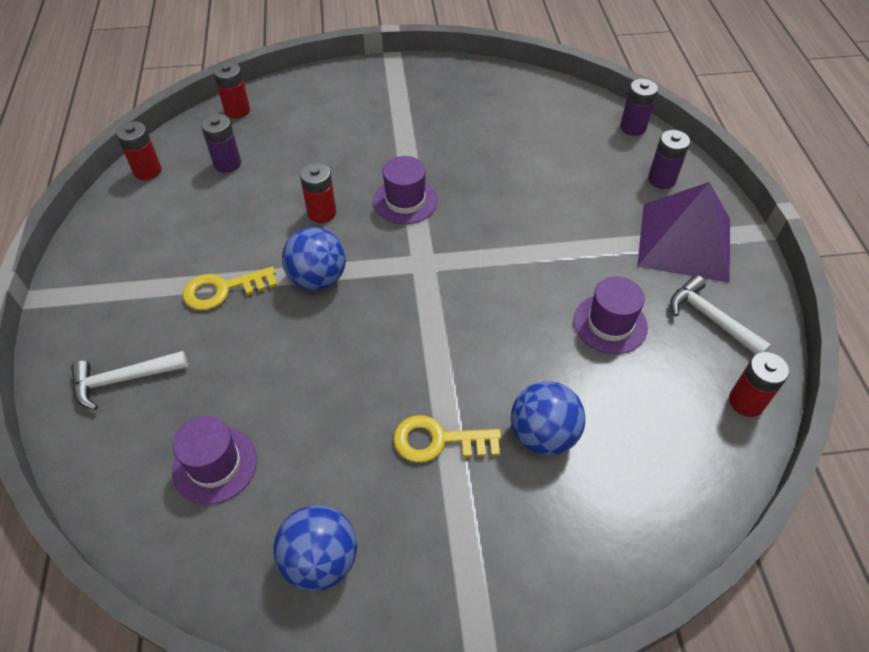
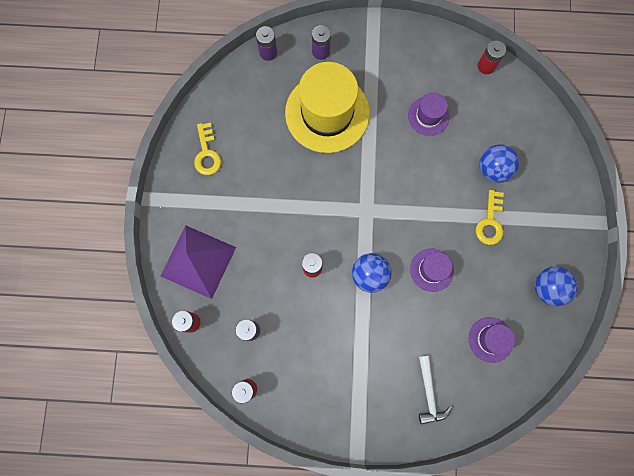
camera: 80 degrees left, 25 degrees up
(223, 290) = (369, 334): yellow key -> yellow key (207, 153)
(405, 201) = (311, 212): purple hat -> purple hat (431, 270)
(566, 198) = (327, 113): none -> yellow hat
(684, 241) = (374, 57): purple pyramid -> purple pyramid (198, 261)
(710, 318) = (432, 63): white hammer -> none

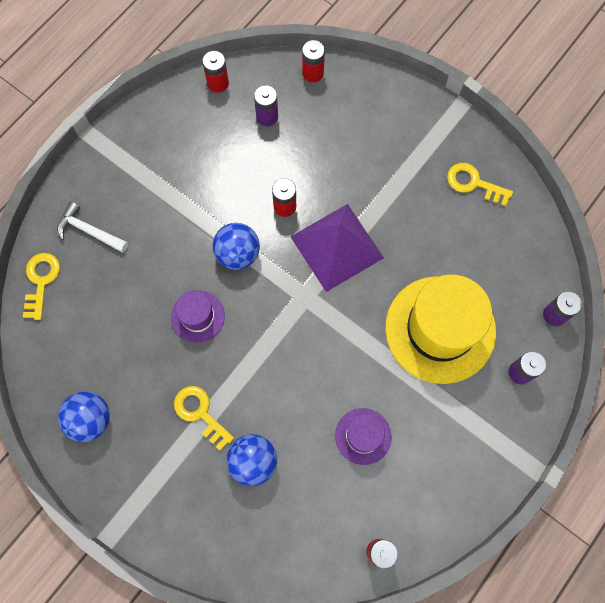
camera: 125 degrees right, 5 degrees down
(198, 261) = (366, 111): purple pyramid -> purple pyramid (337, 247)
(489, 398) = (41, 281): none -> yellow key
(490, 339) = (89, 323): purple hat -> none

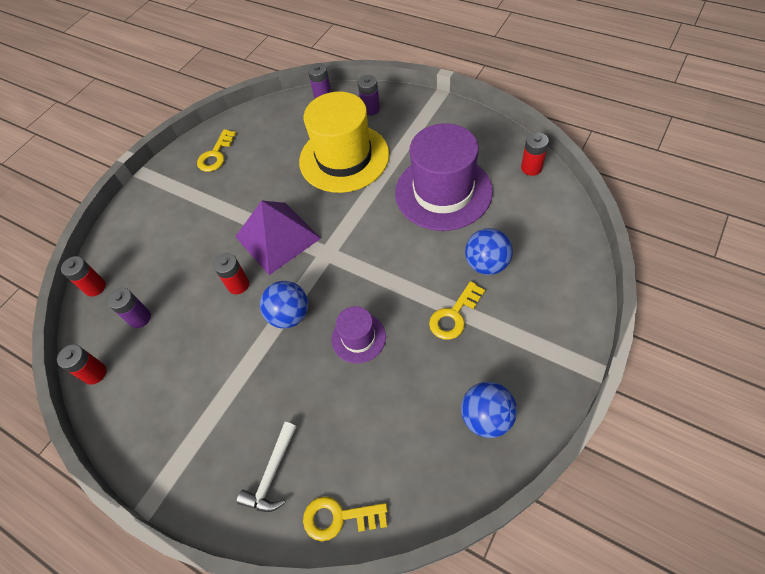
camera: 90 degrees left, 15 degrees down
(363, 436) = (443, 192): purple hat -> purple hat, size x2.04

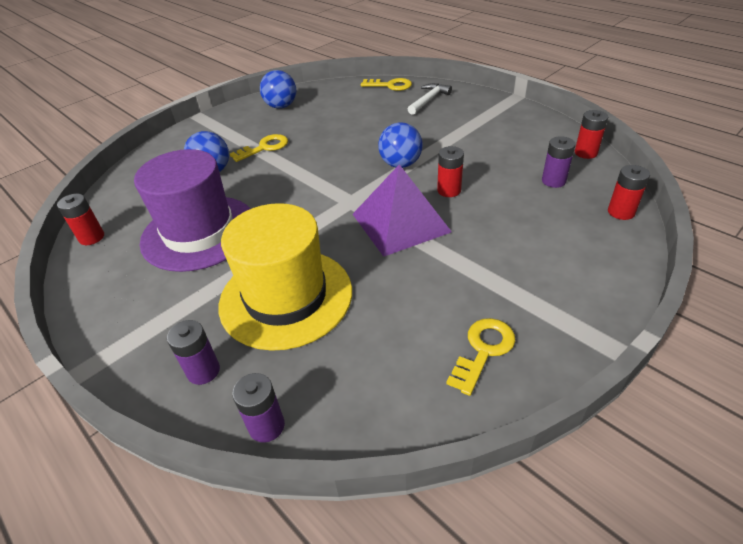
camera: 170 degrees left, 15 degrees down
(358, 338) = (346, 145): purple hat -> none

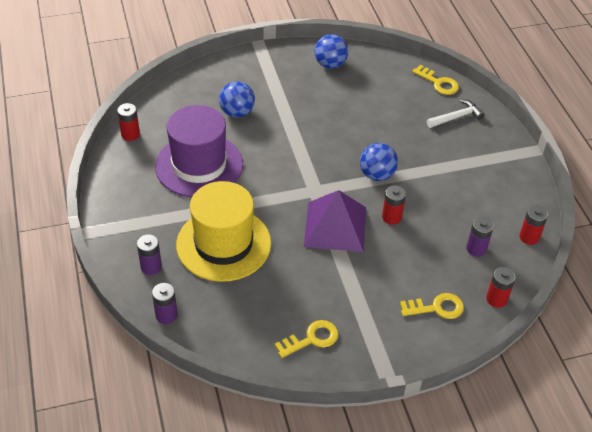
camera: 25 degrees right, 5 degrees up
(264, 148) = (288, 106): yellow key -> yellow key (436, 308)

